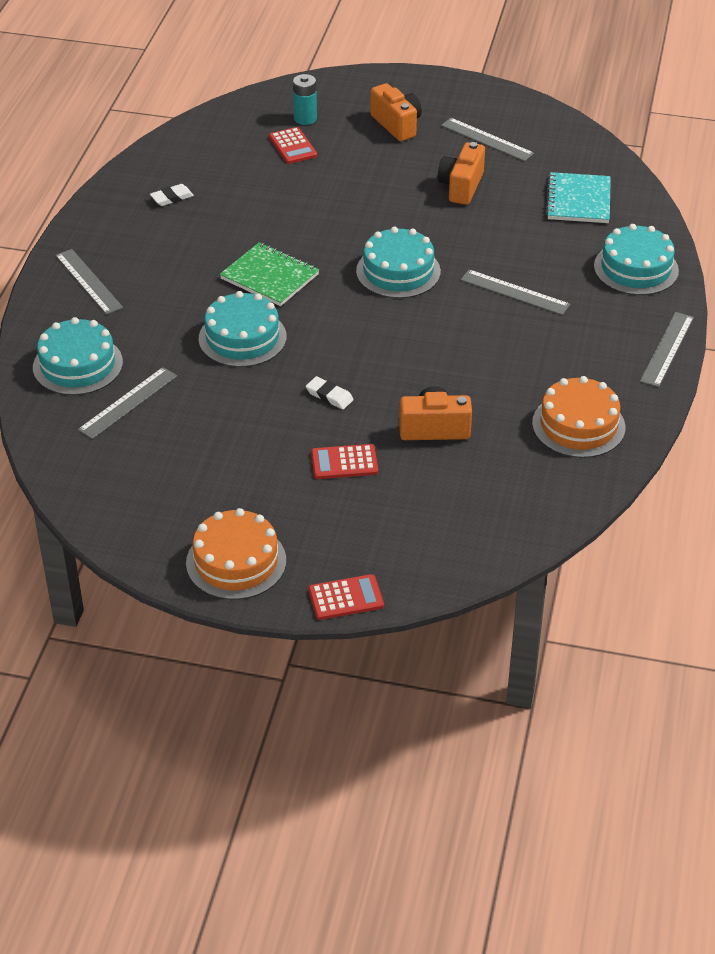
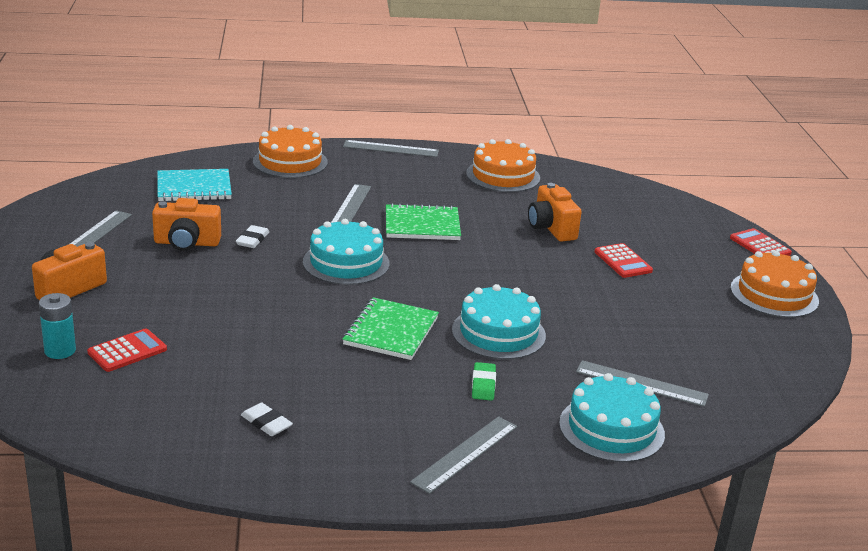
camera: 110 degrees left, 15 degrees down
(169, 310) = (483, 385): none -> green eraser
(329, 396) = (547, 277): white eraser -> white eraser (252, 240)
(464, 334) = (422, 225): none -> green notebook
(636, 268) = (290, 162): turquoise cake -> orange cake

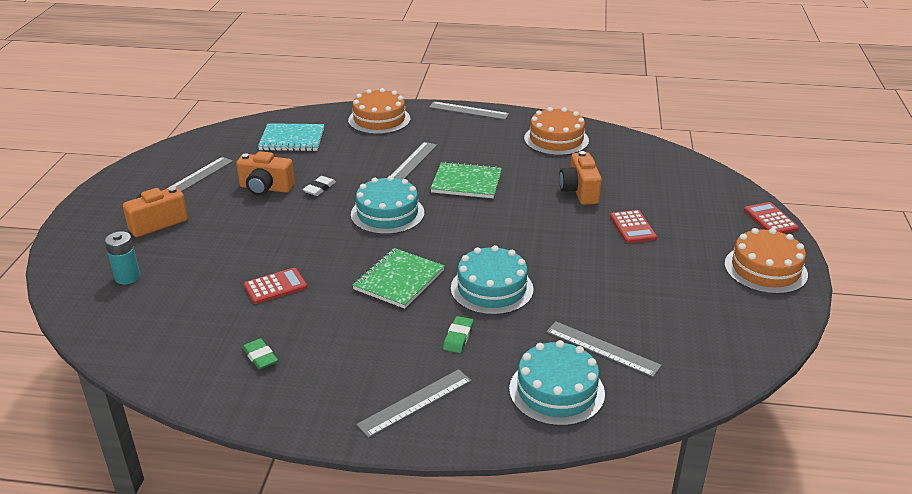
camera: 15 degrees right, 5 degrees up
(127, 351) = (178, 282): red calculator -> red calculator (275, 286)
(266, 423) = (260, 356): white eraser -> green eraser

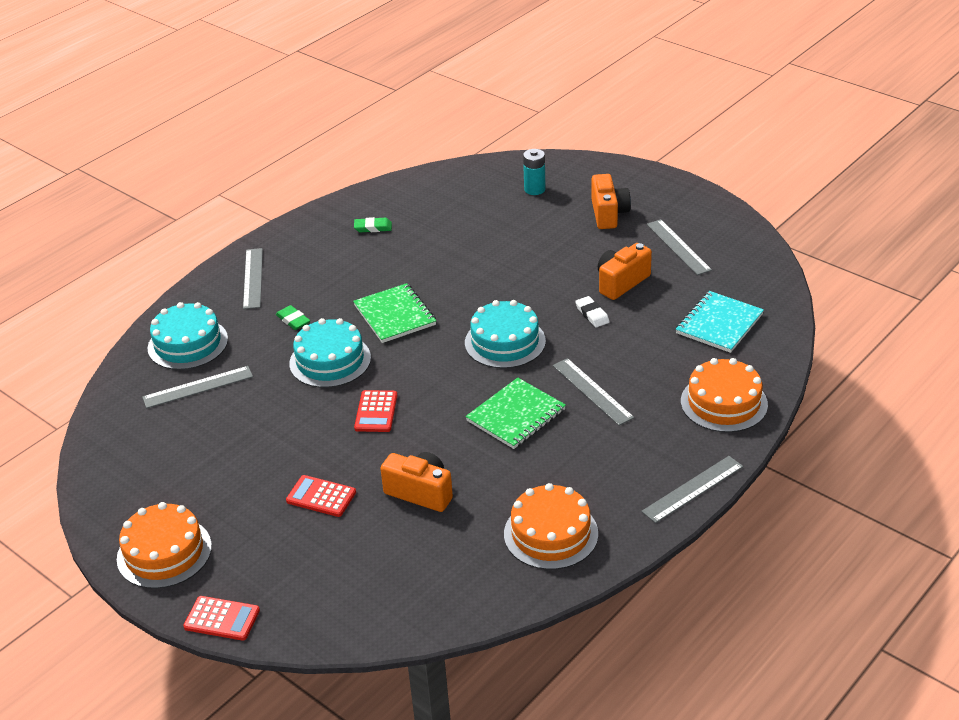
camera: 125 degrees right, 5 degrees up
(275, 286) = (451, 252): red calculator -> red calculator (376, 412)

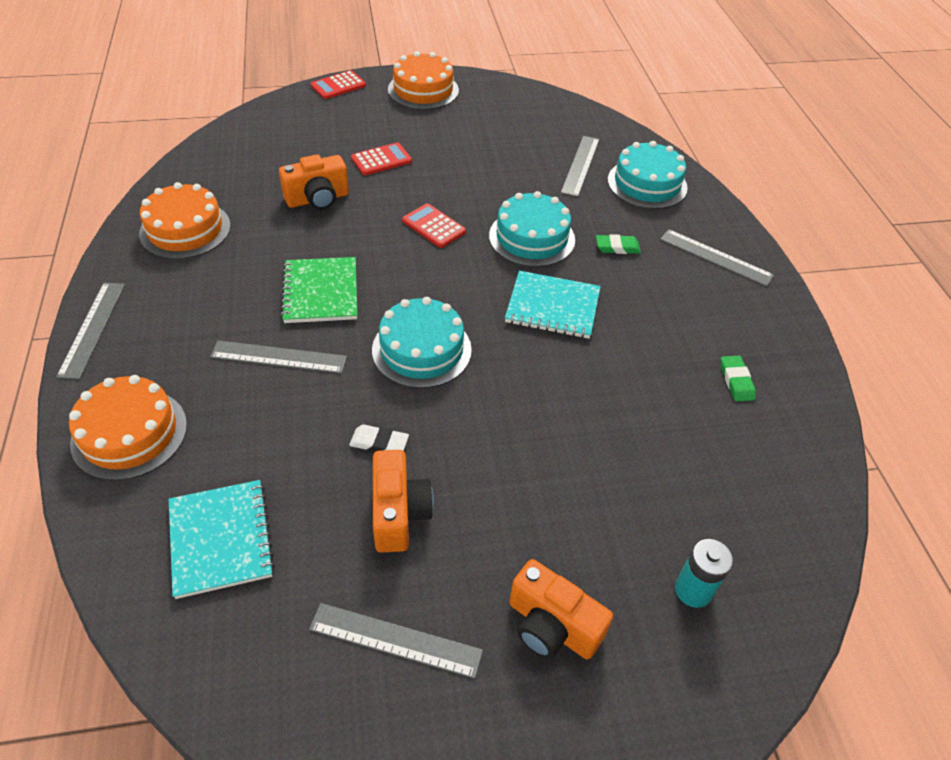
camera: 125 degrees right, 10 degrees up
(373, 227) = (736, 381): green eraser -> green eraser turned 45 degrees counterclockwise
(395, 315) = (552, 307): green notebook -> turquoise notebook

